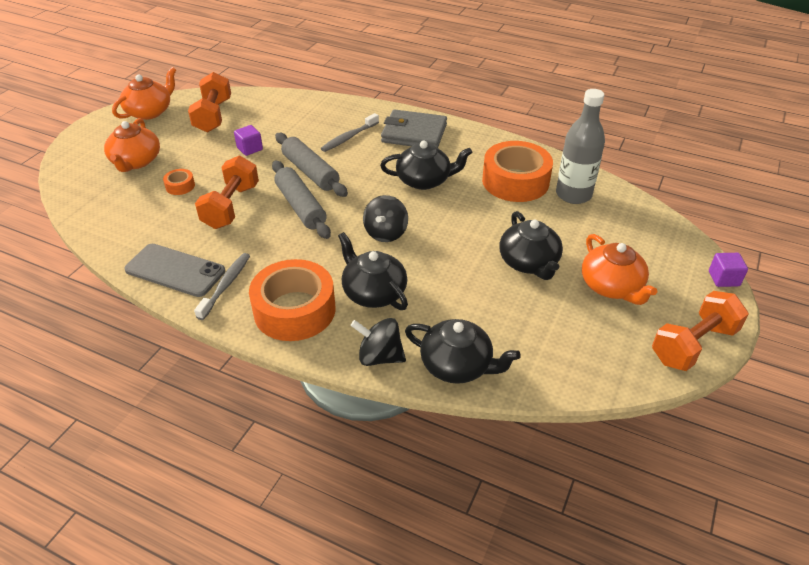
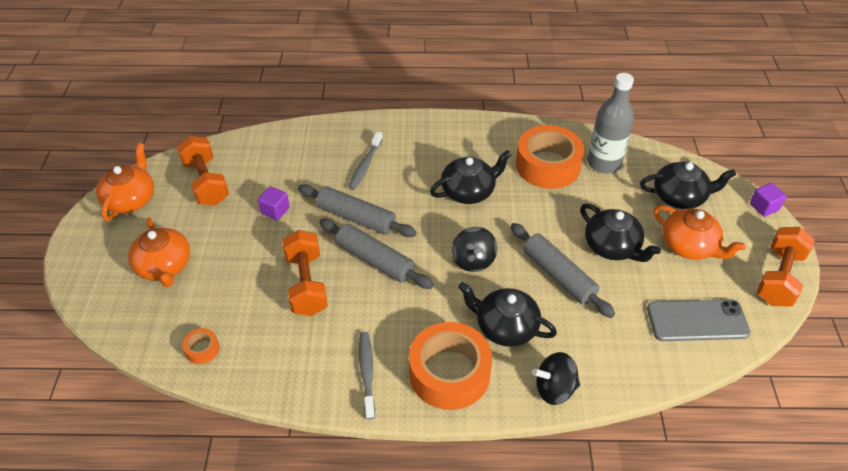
camera: 25 degrees left, 5 degrees up
(175, 270) = (305, 376): grey phone -> grey phone (697, 321)
(180, 186) = (236, 279): orange tape -> orange tape (202, 349)
(414, 133) = (423, 141): grey wallet -> none
(456, 269) = (558, 275): none -> grey rolling pin
(457, 365) = (621, 370): black teapot -> black teapot (680, 197)

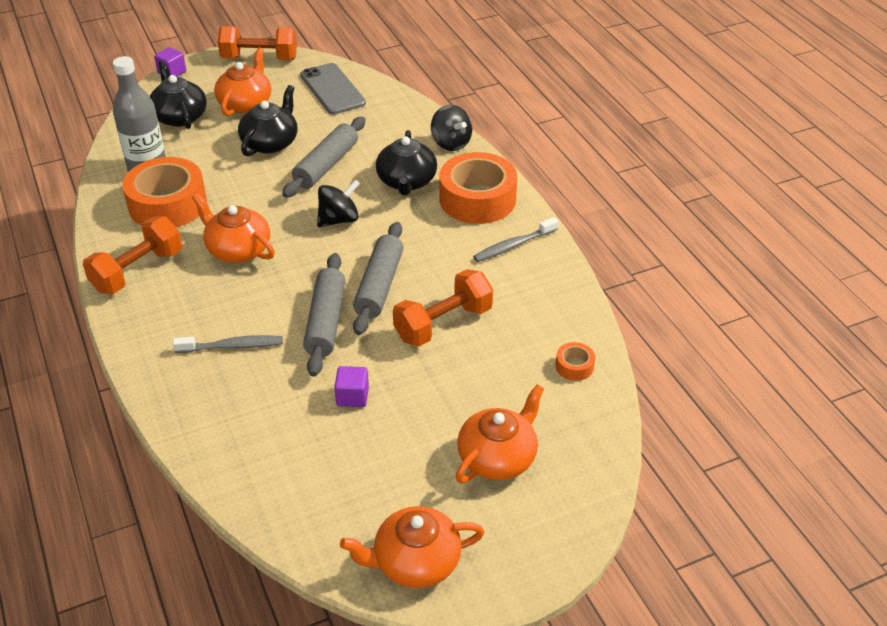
camera: 115 degrees left, 5 degrees down
(206, 183) = (340, 491): orange dumbbell -> orange dumbbell (137, 271)
(469, 191) = (237, 249): black teapot -> orange teapot

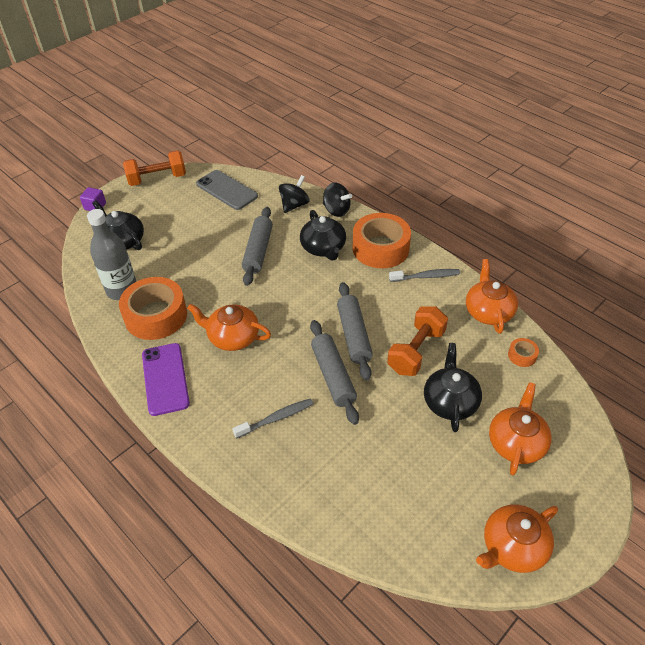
camera: 20 degrees left, 5 degrees up
(137, 271) = (165, 379): orange dumbbell -> purple phone
(245, 103) = (168, 217): orange teapot -> orange teapot (488, 311)
(270, 143) = (206, 244): black teapot -> black teapot (450, 401)
(339, 219) = (293, 291): black spinning top -> black spinning top (294, 205)
(352, 396) = (388, 430): purple cube -> none
(513, 245) = (426, 276): grey toothbrush -> grey toothbrush turned 135 degrees counterclockwise

